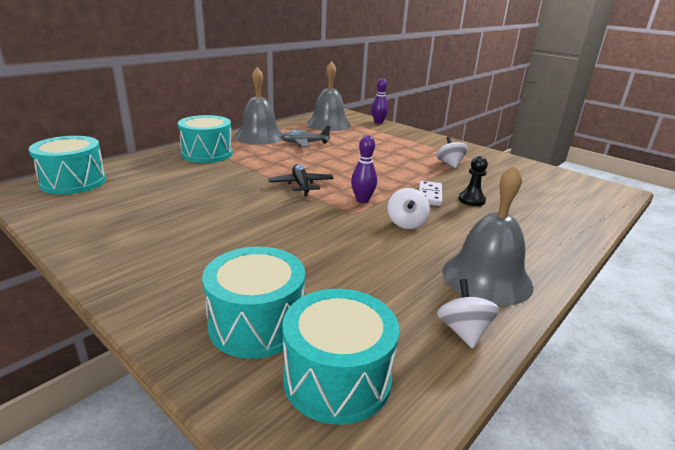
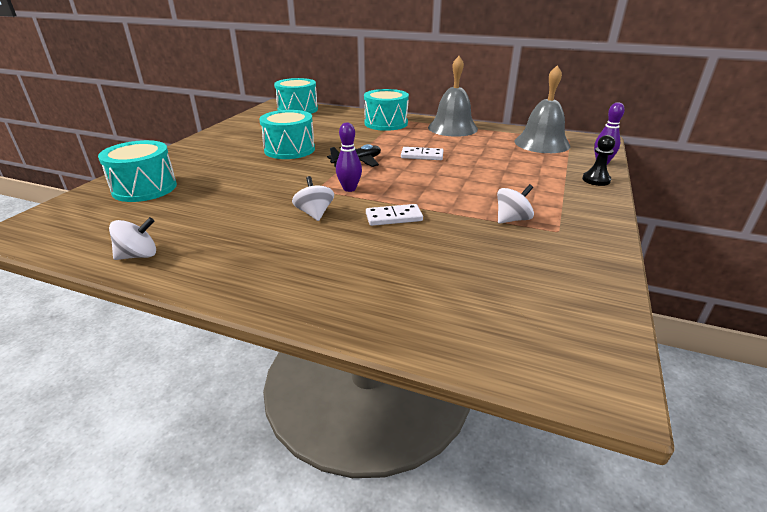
camera: 70 degrees right, 5 degrees up
(304, 143) = (463, 145): grey plane -> none
(313, 160) = (422, 156): none -> white domino
(337, 378) = (90, 218): turquoise drum -> turquoise drum (289, 149)
(406, 223) = (314, 213): white spinning top -> white spinning top turned 90 degrees clockwise
(471, 200) = (405, 242): black pawn -> black pawn (596, 180)
(487, 277) = (224, 261): grey bell -> none

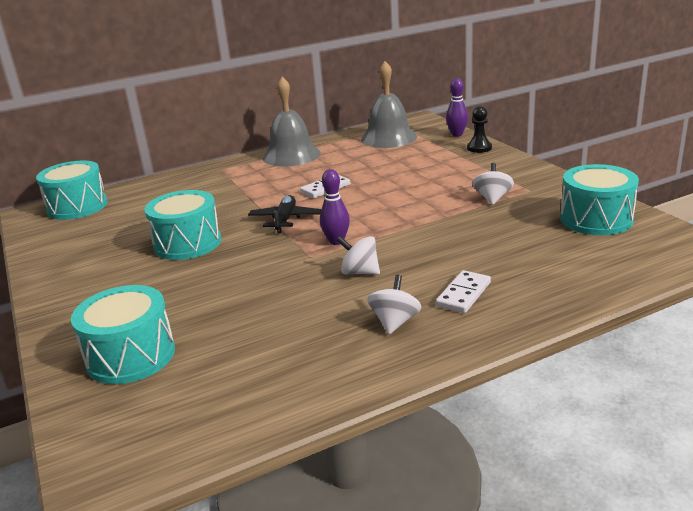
camera: 45 degrees left, 5 degrees down
(138, 255) = (305, 389): white spinning top -> white spinning top (395, 322)
(386, 123) = (219, 177): turquoise drum -> turquoise drum (596, 219)
(393, 217) = (421, 240): white domino -> white domino (463, 294)

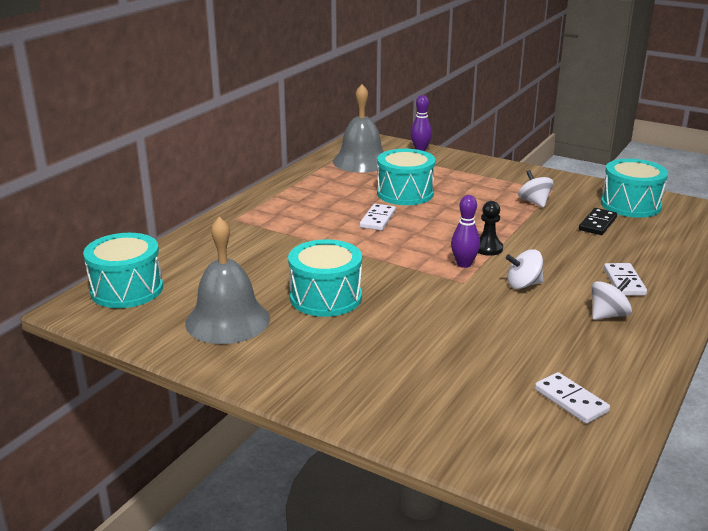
camera: 35 degrees left, 0 degrees up
(131, 356) = (443, 404): turquoise drum -> turquoise drum (405, 193)
(232, 390) = (571, 400): none -> white domino
(285, 220) = (387, 255): black plane -> none
(291, 155) = (289, 193): grey bell -> grey bell (227, 320)
(395, 322) = (608, 315): white spinning top -> white spinning top turned 75 degrees clockwise
(479, 148) = (458, 159): black pawn -> black pawn (488, 248)
(527, 231) = (597, 224): none -> black domino

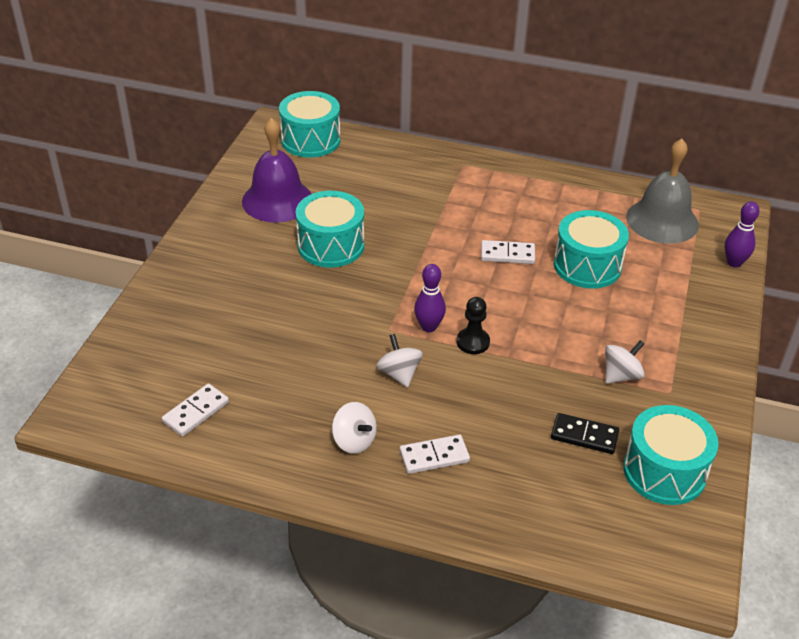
camera: 75 degrees right, 15 degrees up
(227, 320) = (277, 200): grey bell -> purple bell

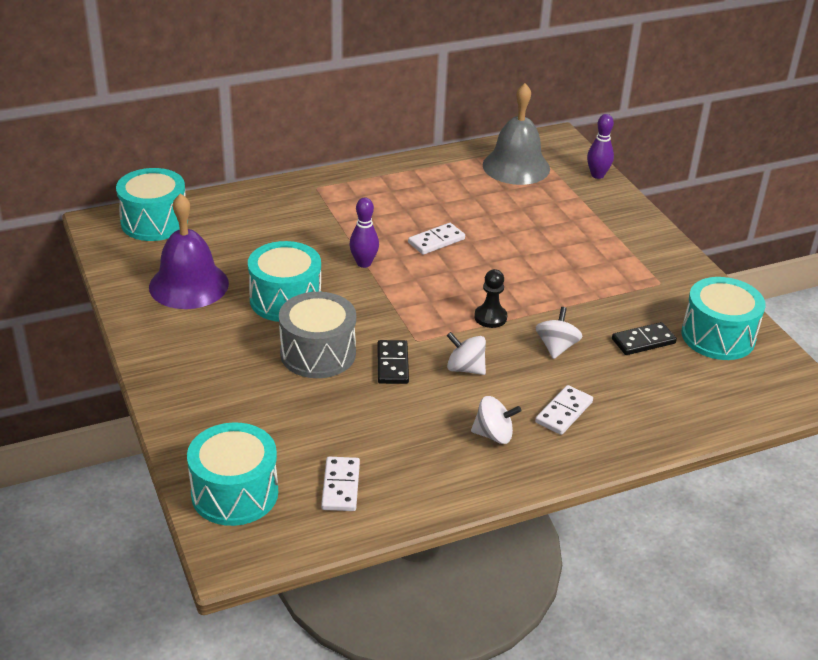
camera: 40 degrees left, 5 degrees down
(303, 300) = (318, 353): none -> grey drum
(347, 339) = (393, 364): none -> black domino
(429, 327) = (444, 323): purple bowling pin -> purple bowling pin (364, 263)
(587, 266) = (503, 222): turquoise drum -> turquoise drum (234, 493)
(621, 375) = (617, 288): white spinning top -> white spinning top (556, 347)

